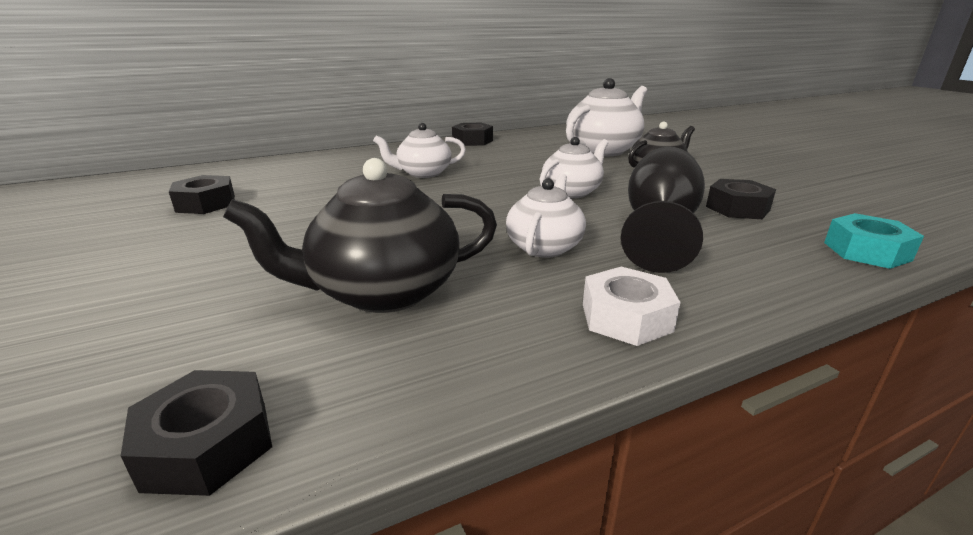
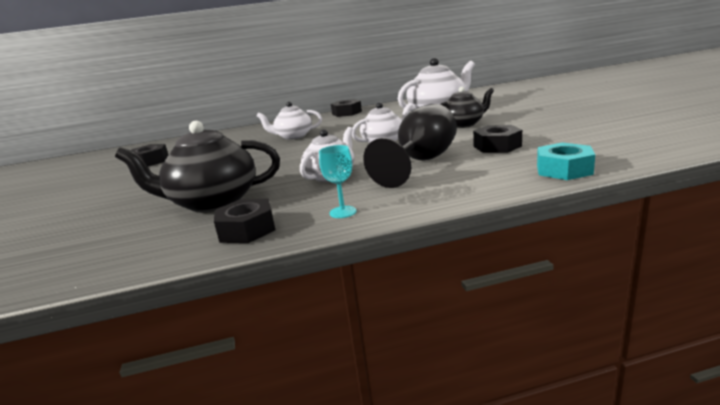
camera: 15 degrees right, 5 degrees down
(207, 445) = (81, 266): black nut -> black nut (247, 229)
(626, 317) = (343, 212): white nut -> turquoise goblet

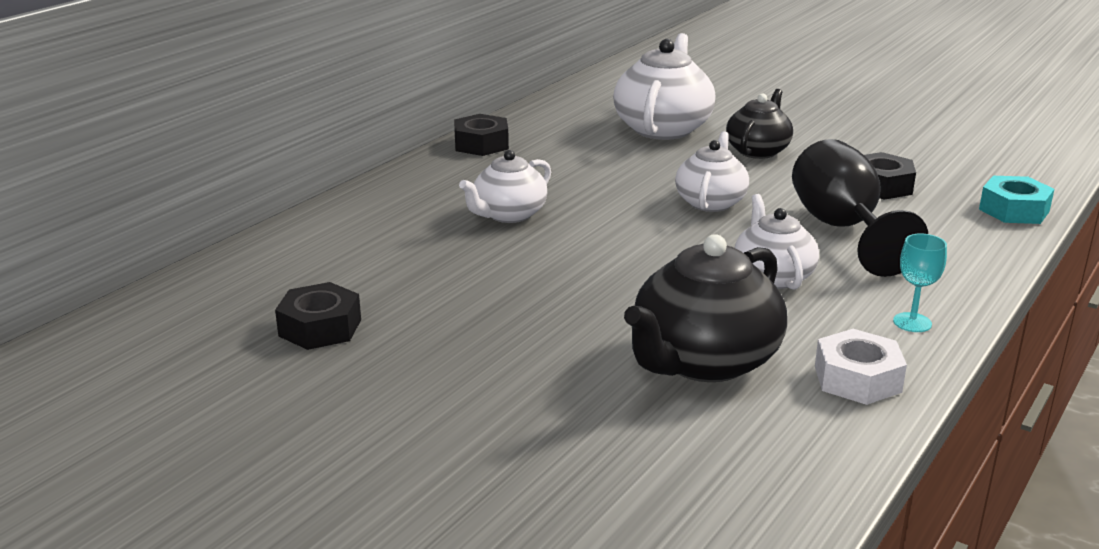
camera: 45 degrees left, 5 degrees up
(247, 229) = (857, 379): black nut -> white nut

